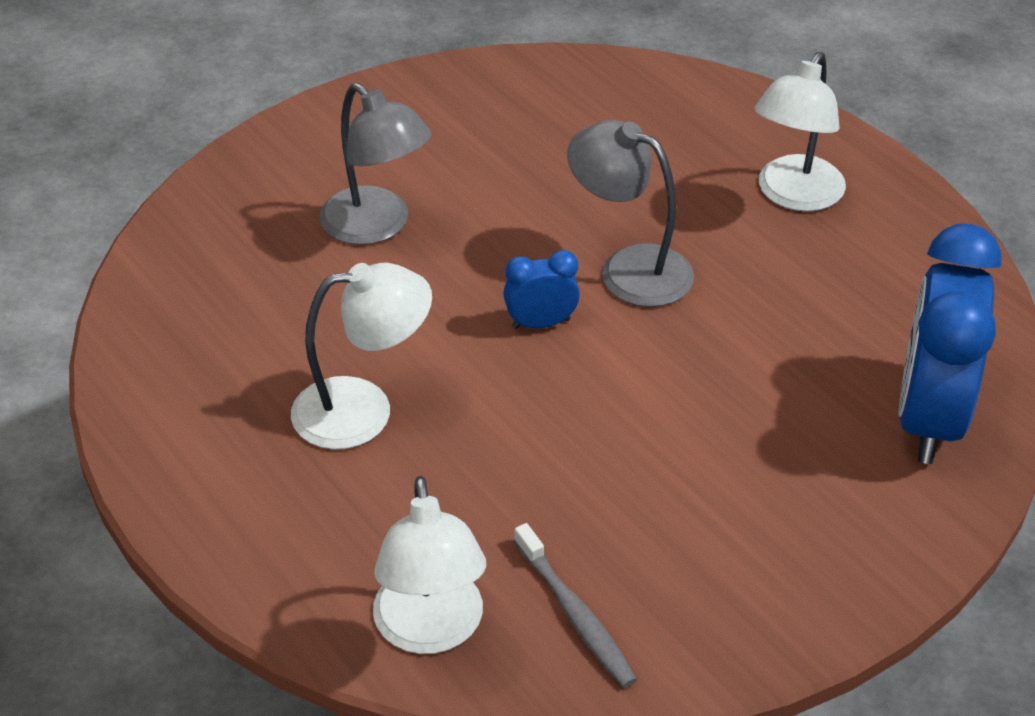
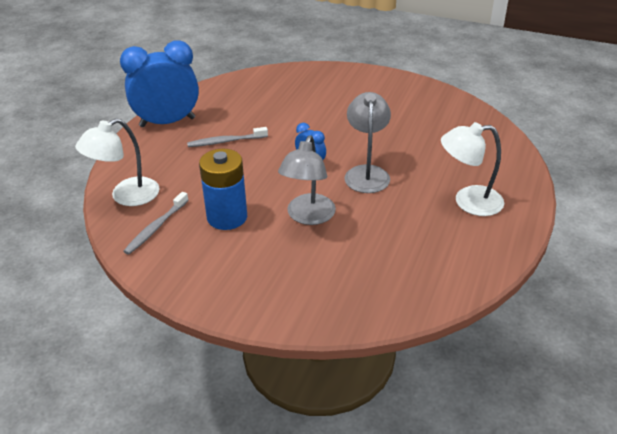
camera: 60 degrees right, 5 degrees down
(363, 410) = (225, 141): white lamp -> grey toothbrush
(377, 226) = (327, 108): grey lamp -> grey lamp (308, 216)
(619, 499) = (227, 217): none -> blue battery
(929, 418) = (355, 293): blue clock -> blue clock (167, 122)

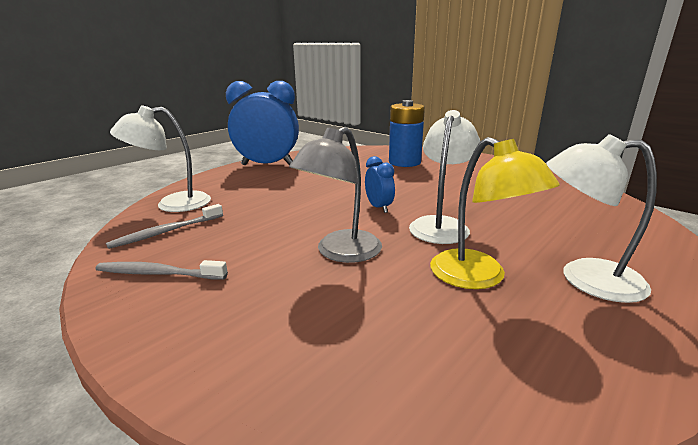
camera: 20 degrees right, 15 degrees down
(225, 141) = (305, 182): grey toothbrush -> grey toothbrush (158, 273)
(227, 217) = (247, 236): blue battery -> blue battery (404, 162)
(366, 173) = (441, 225): grey lamp -> white lamp
(406, 216) = (478, 277): none -> yellow lamp

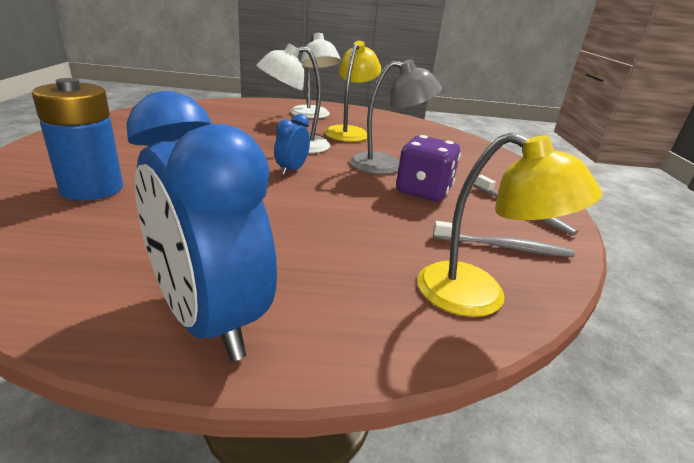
camera: 135 degrees left, 5 degrees up
(172, 204) = (479, 296): white lamp -> yellow lamp
(268, 243) = (423, 191): none -> purple dice

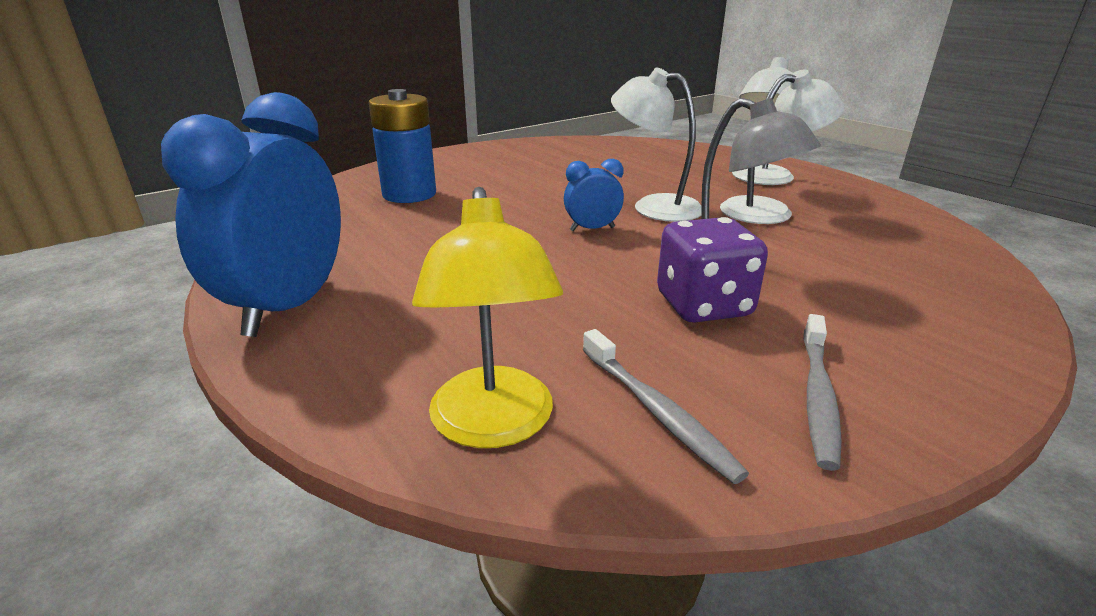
camera: 55 degrees right, 0 degrees up
(349, 132) = (768, 210): yellow lamp -> white lamp

